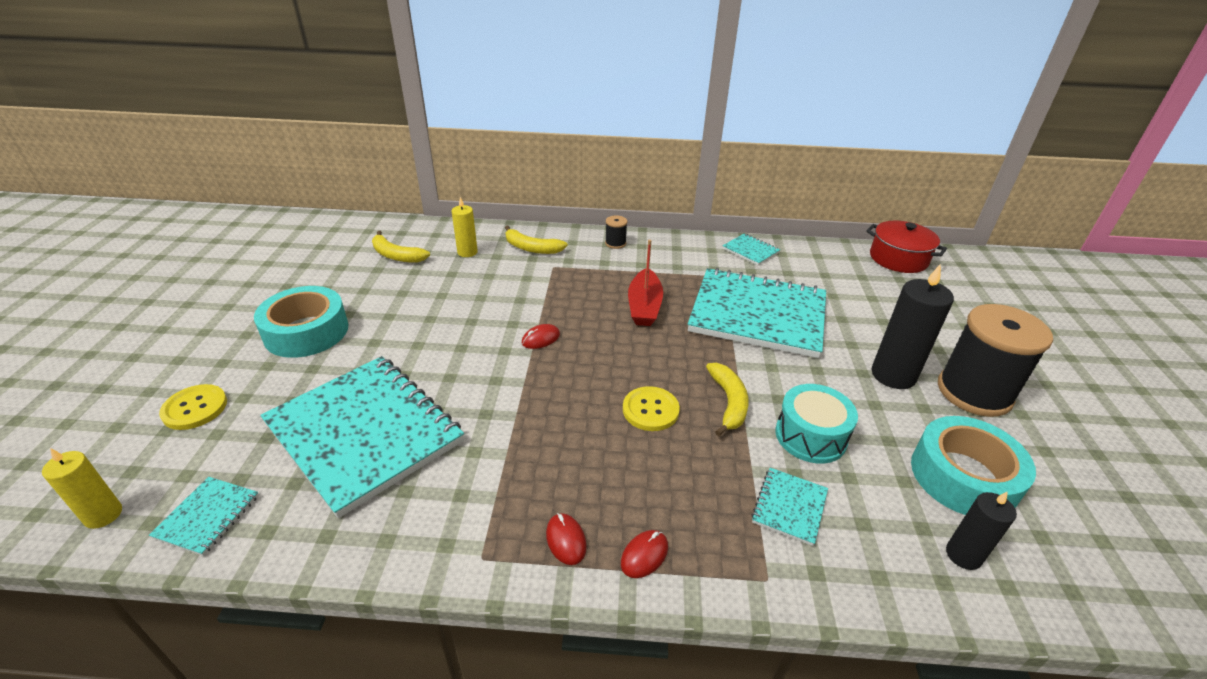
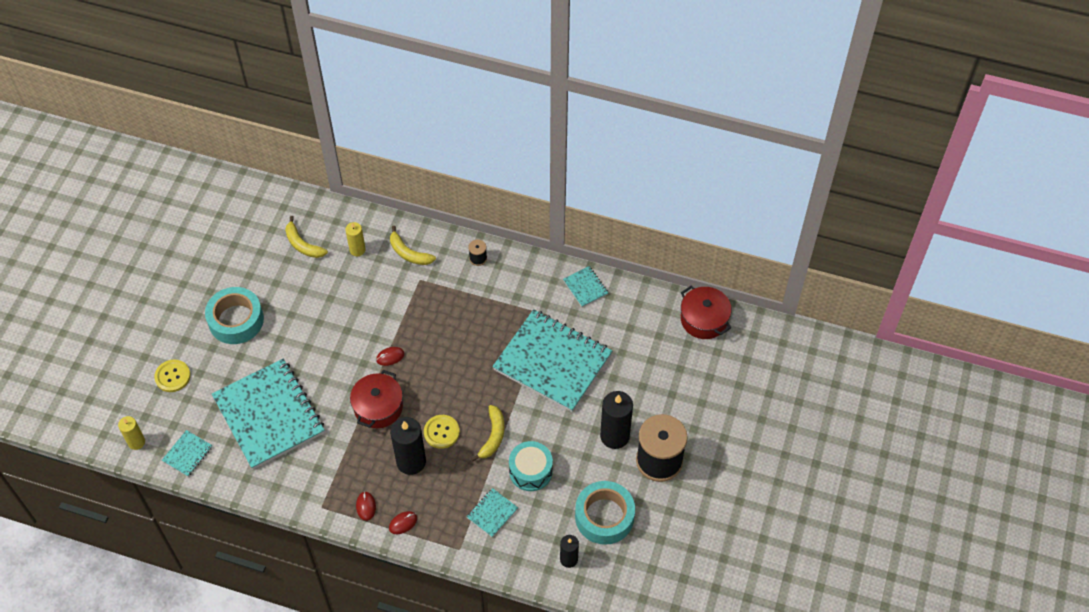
camera: 15 degrees right, 20 degrees up
(542, 395) = (378, 407): none -> red pot
(619, 456) = (411, 461): none -> black candle
(644, 306) = (473, 338): red boat -> none

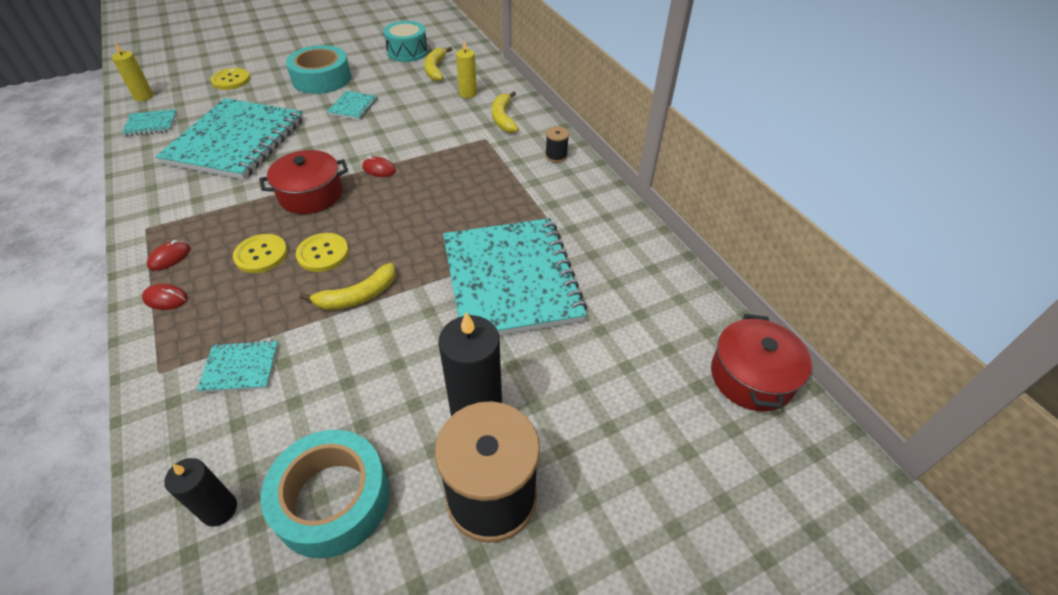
camera: 45 degrees right, 10 degrees down
(411, 461) = (261, 255): black candle -> yellow button
(530, 471) = (338, 362): turquoise drum -> turquoise drum (407, 52)
(585, 287) = (633, 243): turquoise notebook -> turquoise notebook (353, 107)

